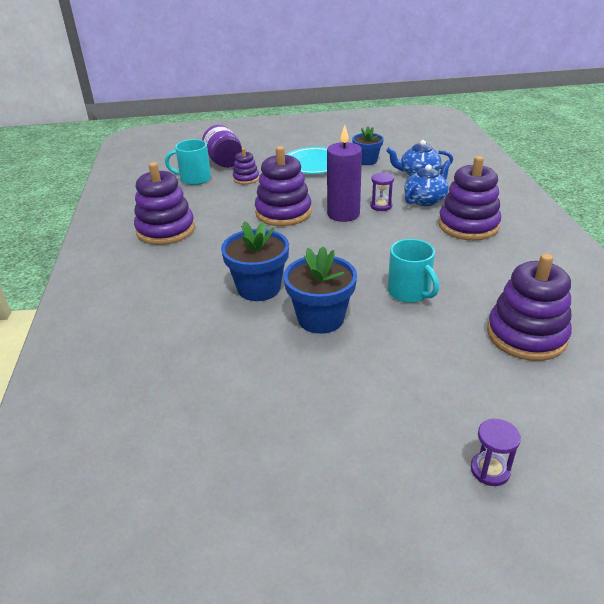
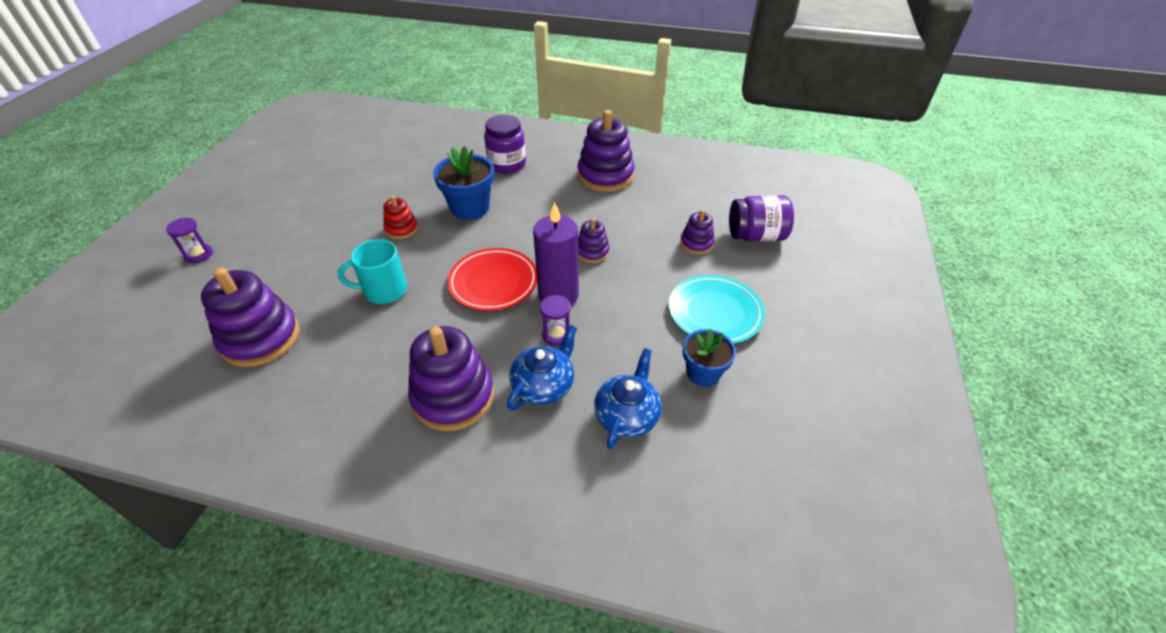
camera: 110 degrees right, 10 degrees up
(164, 291) = (507, 164): none -> purple jar
(194, 179) = (714, 207): turquoise mug -> none
(283, 212) = (592, 252): purple stacking toy -> purple stacking toy, size x0.52
(320, 318) = (401, 229): blue flower pot -> red stacking toy
(353, 243) = (493, 282): none -> red plate
(425, 200) = (544, 385): blue teapot -> blue teapot turned 120 degrees counterclockwise

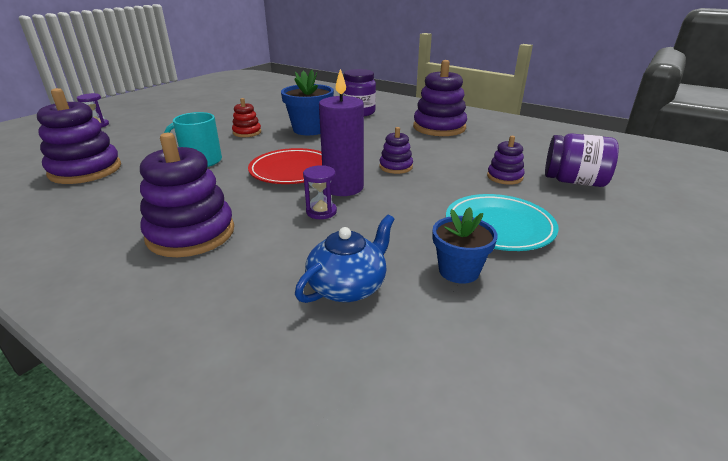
camera: 20 degrees right, 15 degrees down
(544, 385) = (280, 244): blue teapot -> none

